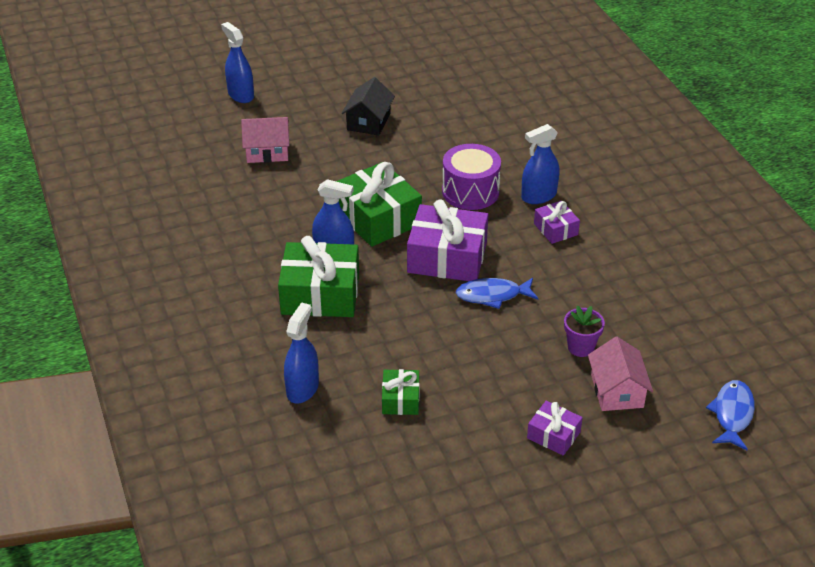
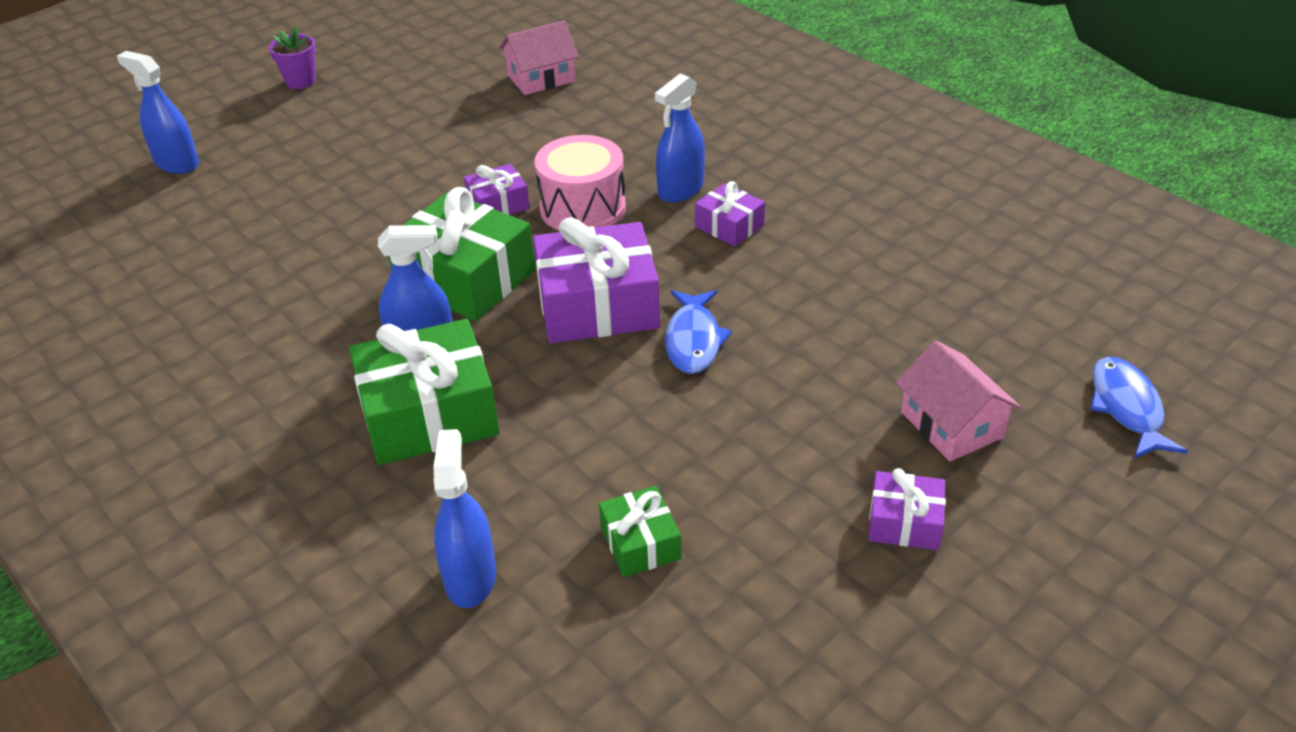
camera: 20 degrees left, 0 degrees up
(267, 151) = (251, 229): pink house -> pink house (541, 78)
(368, 121) = (388, 153): black house -> none
(419, 175) = (498, 204): none -> purple gift
(470, 191) = (582, 208): purple drum -> pink drum
(492, 295) = (693, 340): blue fish -> blue fish turned 60 degrees counterclockwise
(580, 347) = (862, 377): purple flower pot -> purple flower pot (301, 81)

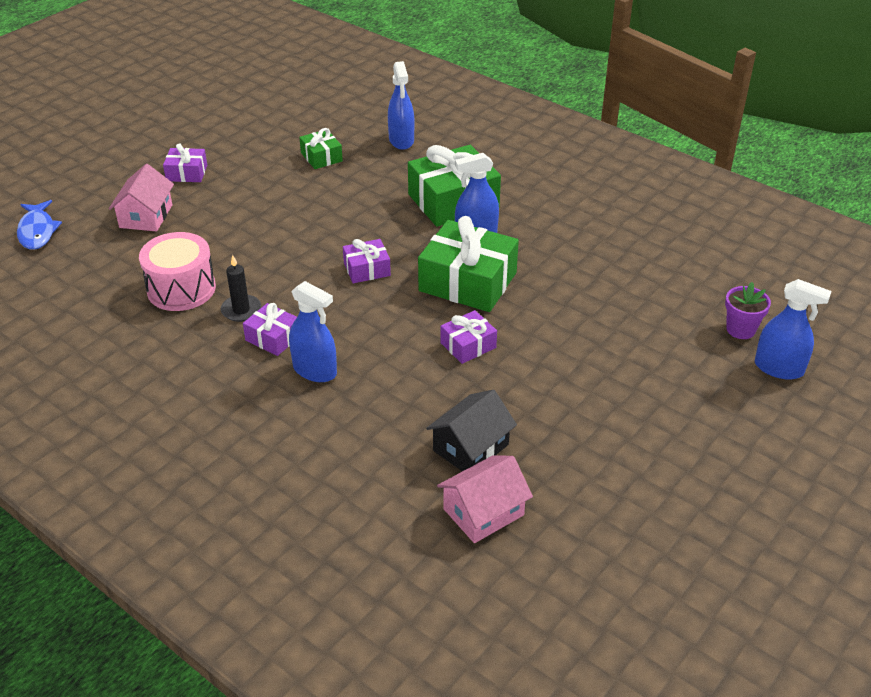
camera: 170 degrees right, 0 degrees up
(301, 81) = (750, 487): purple flower pot -> purple flower pot (740, 329)
(534, 118) = (471, 447): none -> black house
(582, 208) = (396, 346): pink drum -> pink drum (181, 289)
(597, 305) = (367, 269): purple gift -> purple gift, size x0.51
(681, 189) = (315, 370): blue spray bottle -> blue spray bottle turned 90 degrees clockwise
(693, 340) = (298, 251): blue fish -> none
(772, 261) = (241, 310): none -> black candle
(951, 425) = (146, 216): pink house -> pink house turned 45 degrees clockwise

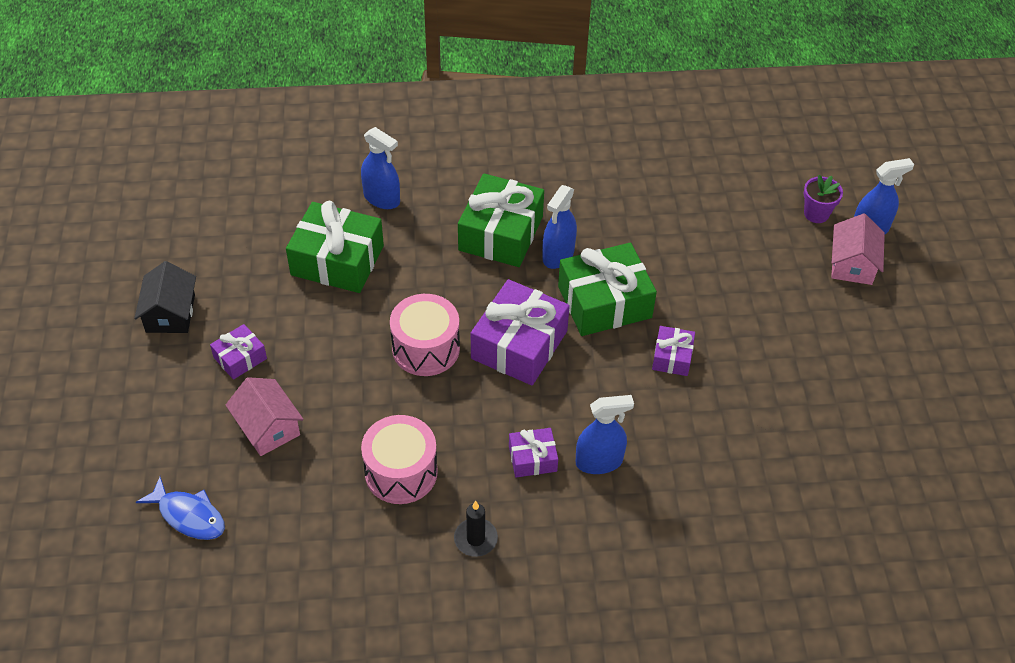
camera: 45 degrees left, 10 degrees up
(241, 310) = (475, 454): black candle -> black candle (475, 539)
(302, 234) = (426, 348): none -> pink drum
(321, 157) = (337, 260): green gift -> green gift, size x1.95
(367, 269) = (519, 345): purple gift -> purple gift, size x1.95
(471, 447) = (773, 437): black house -> black house (170, 313)
(483, 512) = (838, 478): pink house -> pink house (852, 264)

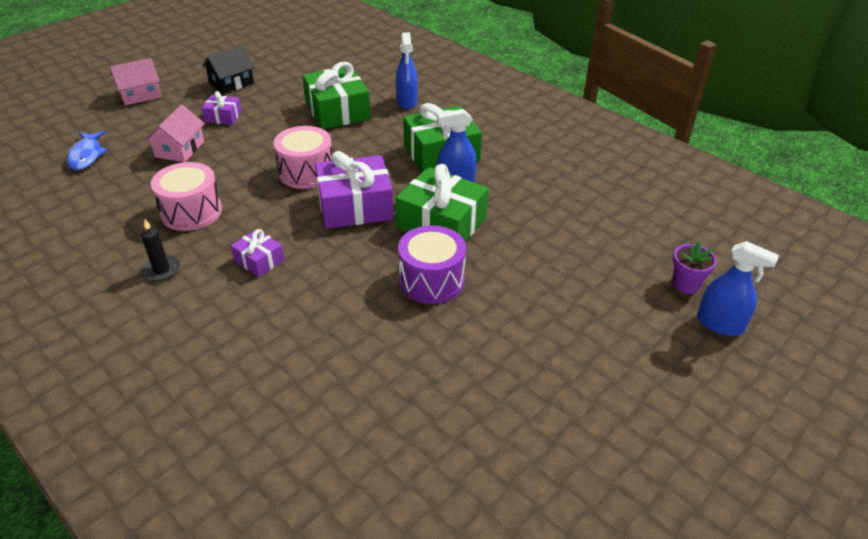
camera: 50 degrees right, 10 degrees down
(599, 461) = (288, 293): blue spray bottle -> none
(672, 357) = (431, 280): purple gift -> purple drum
(852, 264) = (666, 332): pink house -> pink house (140, 95)

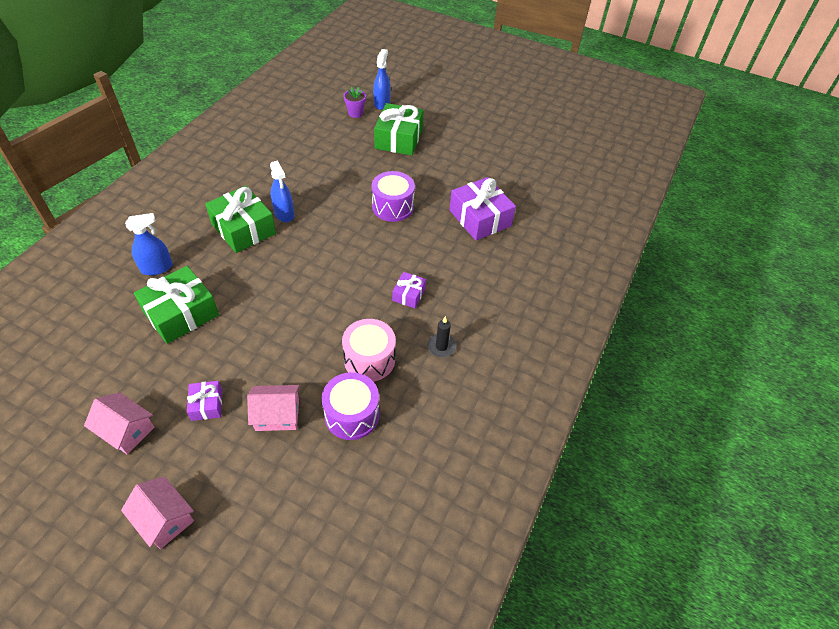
camera: 110 degrees left, 10 degrees up
(86, 156) = (309, 496): blue fish -> none
(138, 190) = (352, 415): none -> purple drum
(231, 83) = (126, 430): black house -> pink house
(306, 172) = (292, 303): pink drum -> none
(355, 206) = (329, 261): purple gift -> purple gift (480, 218)
(441, 223) = (334, 213): green gift -> green gift (398, 139)

